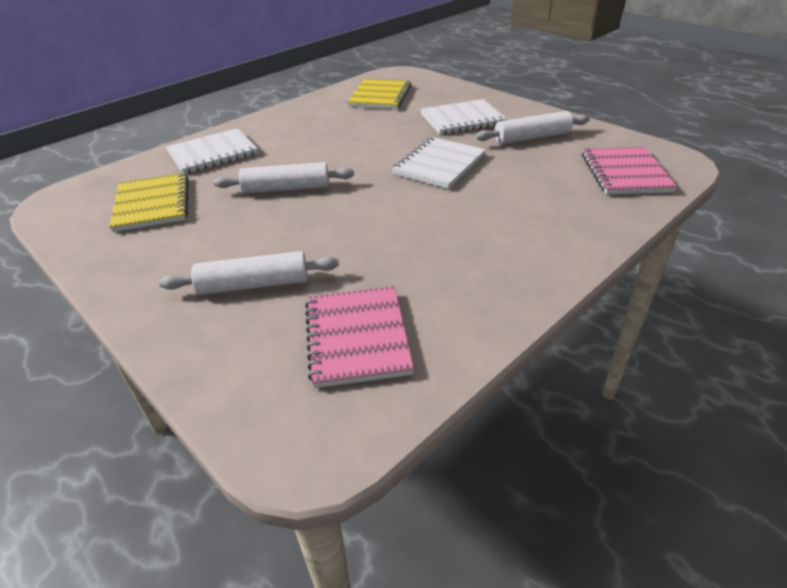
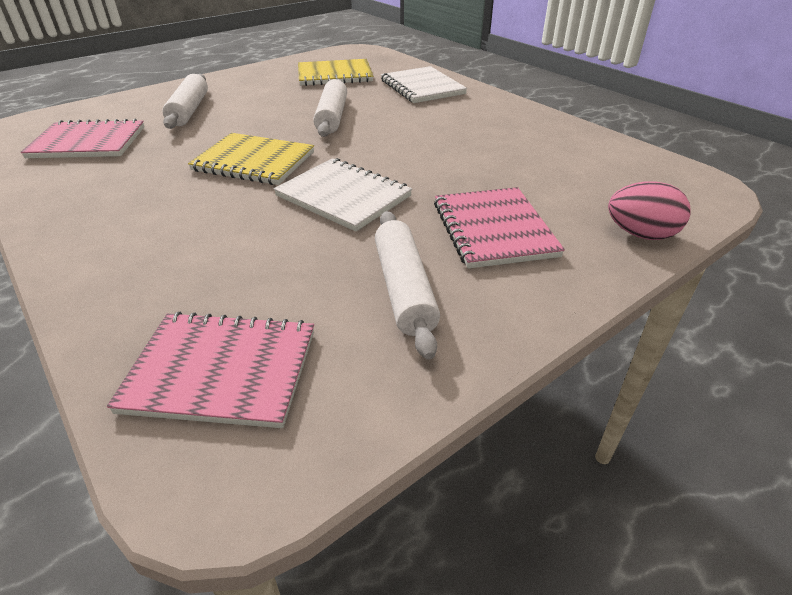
camera: 95 degrees right, 0 degrees up
(380, 96) = (590, 169): yellow notebook -> yellow notebook (254, 162)
(452, 89) = (640, 234): none -> pink egg
(462, 119) = (493, 229): white notebook -> pink notebook

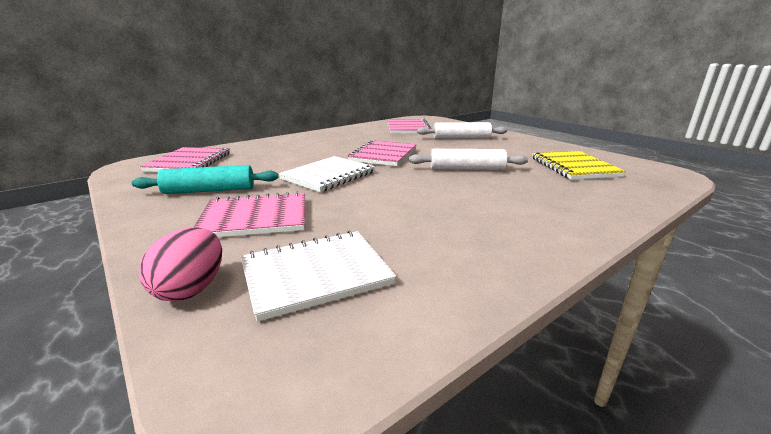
camera: 90 degrees right, 15 degrees down
(254, 162) = (383, 155): yellow notebook -> pink notebook
(404, 289) = (209, 190): white rolling pin -> turquoise rolling pin
(422, 87) = (575, 200): white notebook -> white notebook (315, 274)

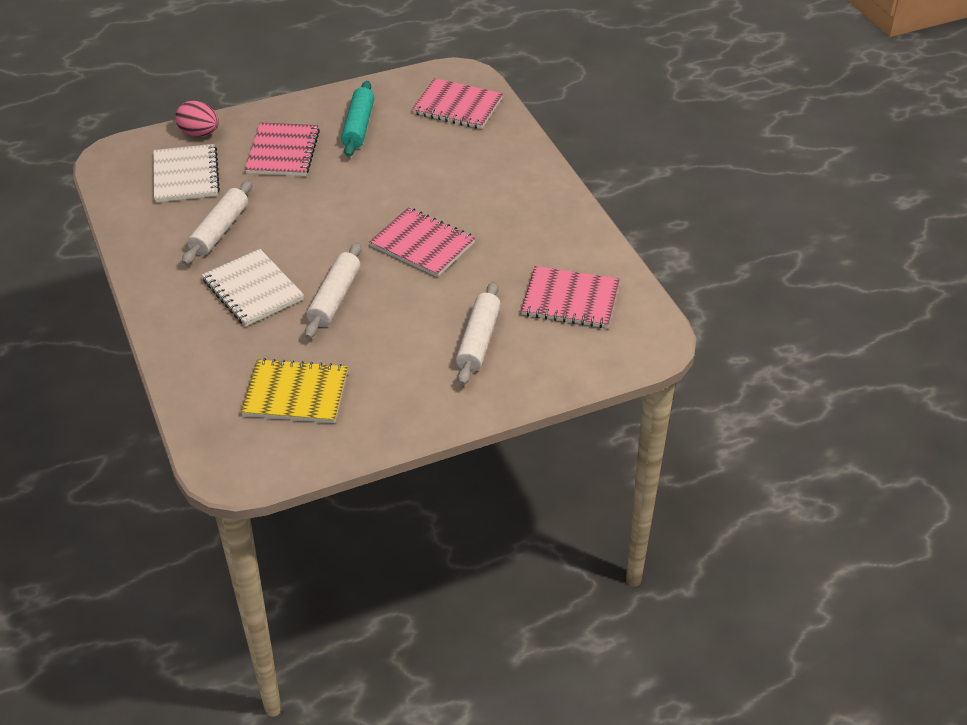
camera: 105 degrees right, 20 degrees up
(328, 176) = (364, 195): white notebook -> white notebook (253, 290)
(421, 226) = (220, 230): none -> white rolling pin

